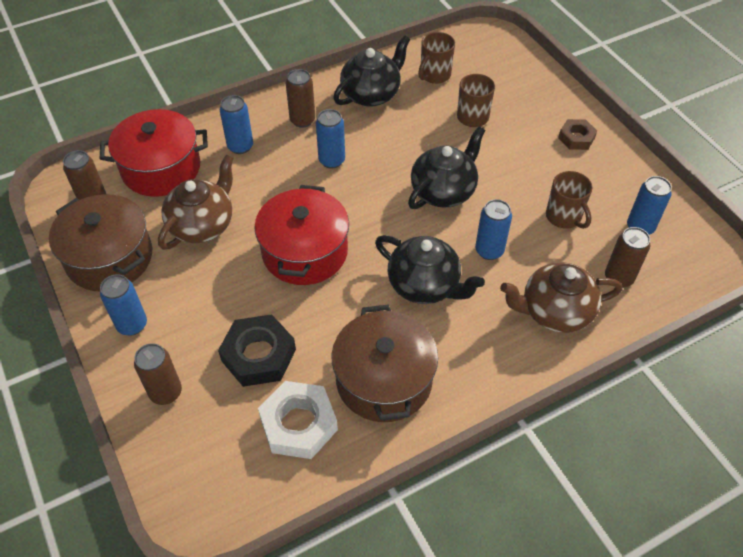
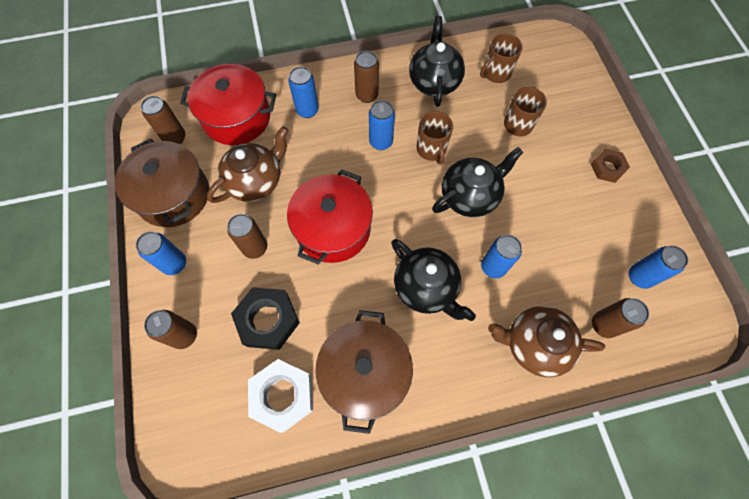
camera: 15 degrees right, 15 degrees up
(222, 289) = (255, 248): none -> brown can
(371, 94) = (434, 81): black teapot -> black teapot turned 60 degrees counterclockwise
(564, 217) = (571, 249): brown mug -> brown mug (431, 150)

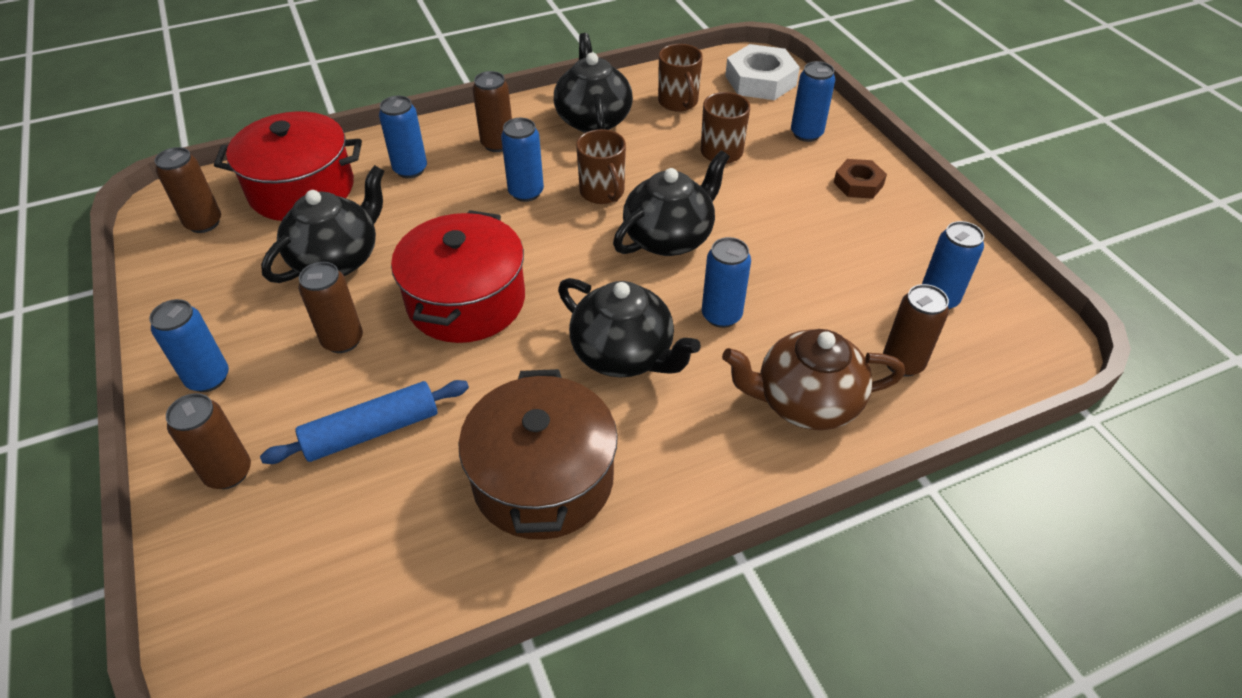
camera: 10 degrees left, 20 degrees down
(173, 195) = (204, 291): brown pot -> none
(256, 181) = (337, 259): brown teapot -> black teapot
(268, 320) = (372, 431): black nut -> blue rolling pin
(282, 396) = (407, 532): white nut -> white nut (760, 80)
(495, 73) = (678, 102): brown mug -> brown mug turned 60 degrees counterclockwise
(580, 116) = (806, 134): none -> blue can

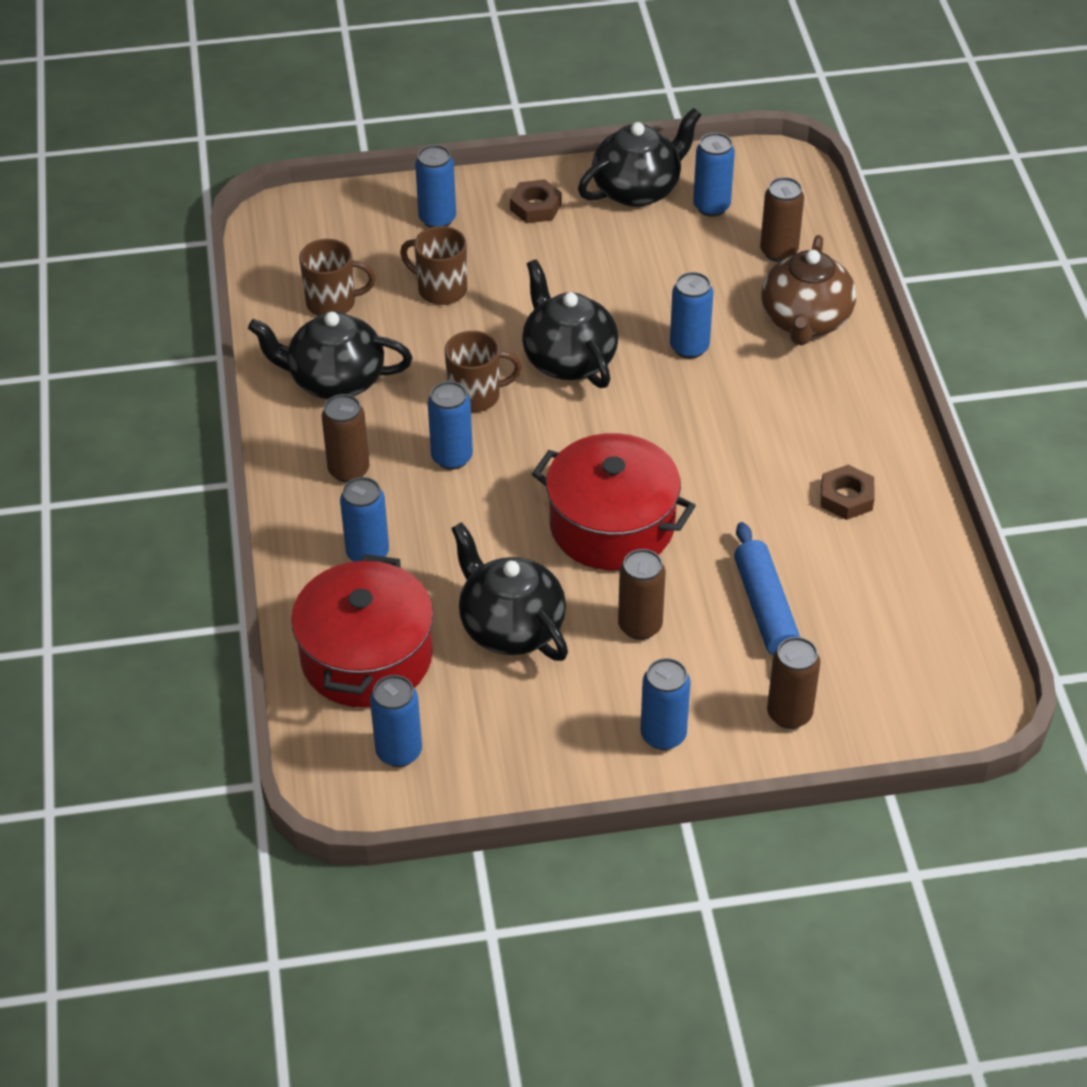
camera: 75 degrees left, 0 degrees up
(204, 223) = (399, 752): brown can -> blue can
(543, 479) = (846, 497): brown pot -> brown nut
(624, 355) = (719, 422): black teapot -> black teapot (638, 189)
(760, 80) = (320, 227): white nut -> none

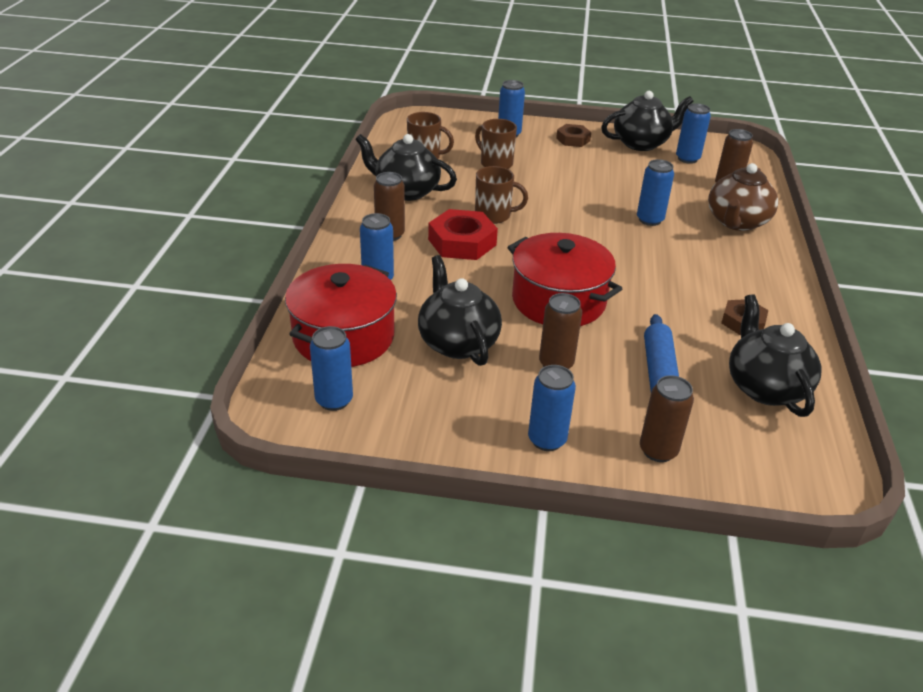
camera: 15 degrees right, 10 degrees down
(452, 457) = (462, 242): blue can -> red nut
(568, 359) = (564, 210): black teapot -> black teapot (765, 387)

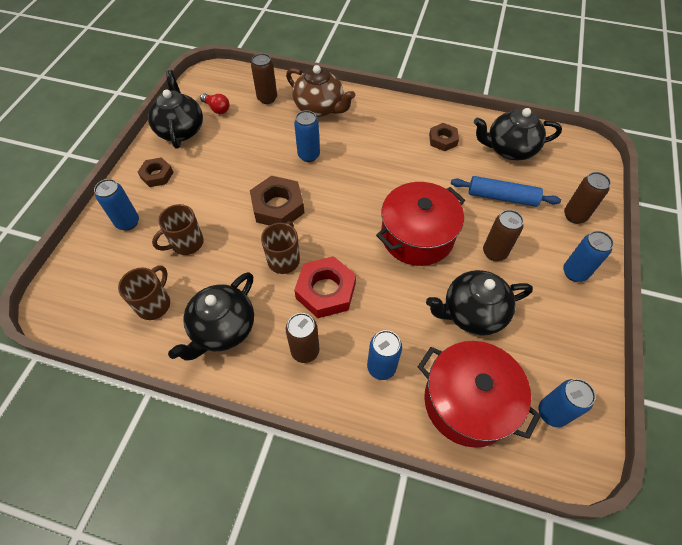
camera: 80 degrees left, 20 degrees up
(562, 206) = (278, 206): none -> brown nut
(687, 159) = (217, 108): blue can -> red light bulb

